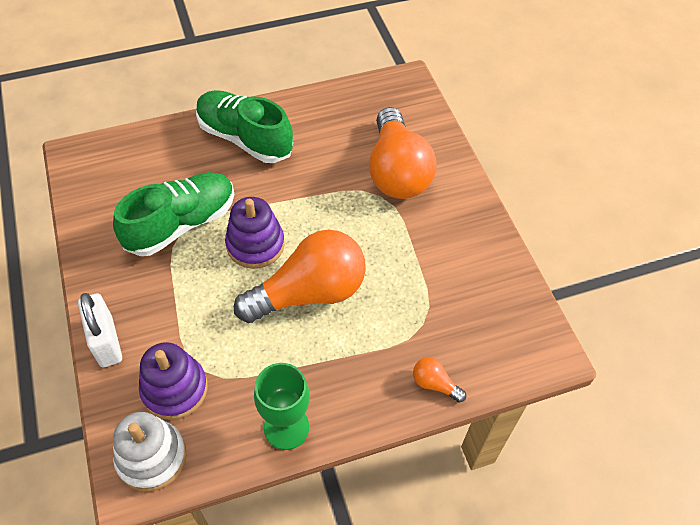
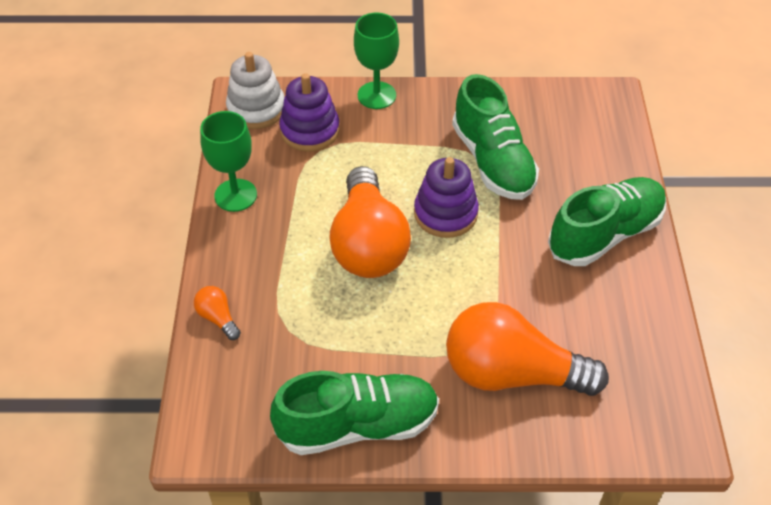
camera: 110 degrees right, 5 degrees down
(106, 342) = (376, 95): white padlock -> green goblet
(434, 384) = (218, 318): orange light bulb -> orange light bulb turned 90 degrees counterclockwise
(483, 251) = (358, 425): none -> green shoe

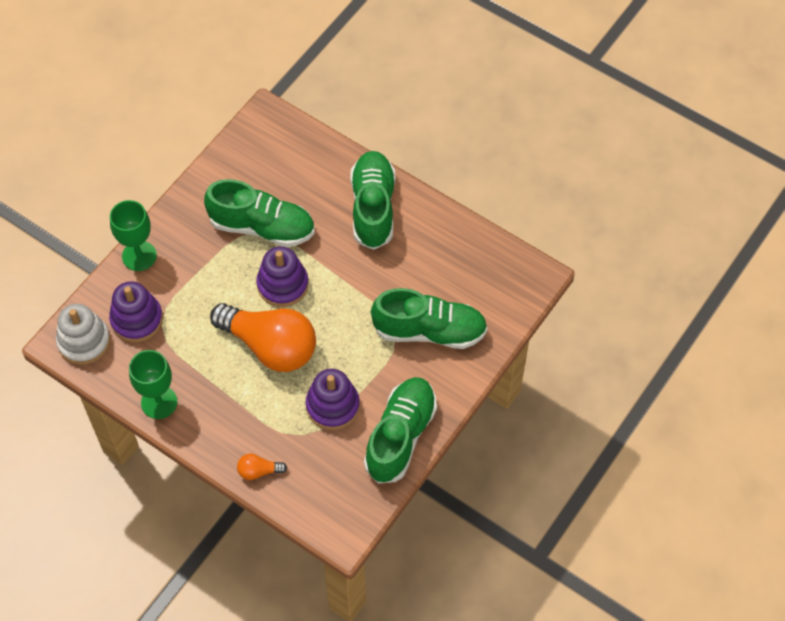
camera: 55 degrees left, 10 degrees up
(344, 337) = (332, 406): none -> purple stacking toy
(511, 373) = (429, 331): orange light bulb -> green shoe

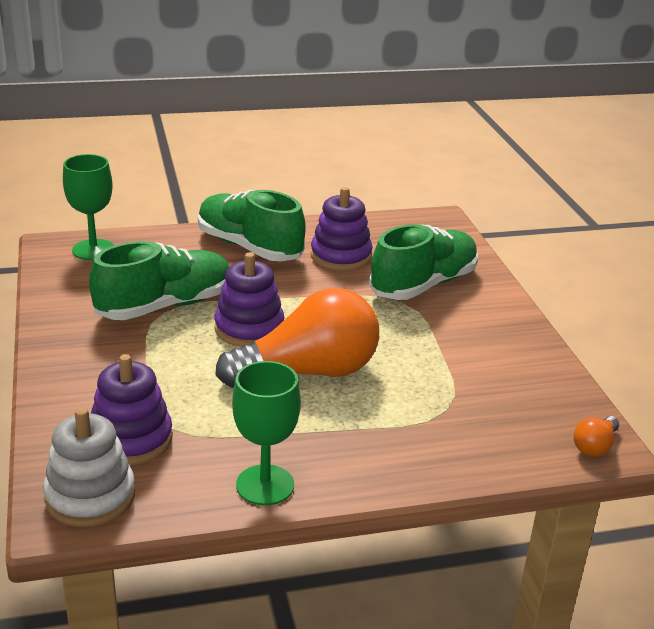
camera: 50 degrees left, 30 degrees down
(139, 256) = (57, 393): green goblet -> green goblet (93, 250)
(259, 471) = (458, 462): orange light bulb -> orange light bulb (595, 446)
(332, 406) = (435, 373): purple stacking toy -> purple stacking toy (341, 256)
(400, 436) = (523, 355): green shoe -> none

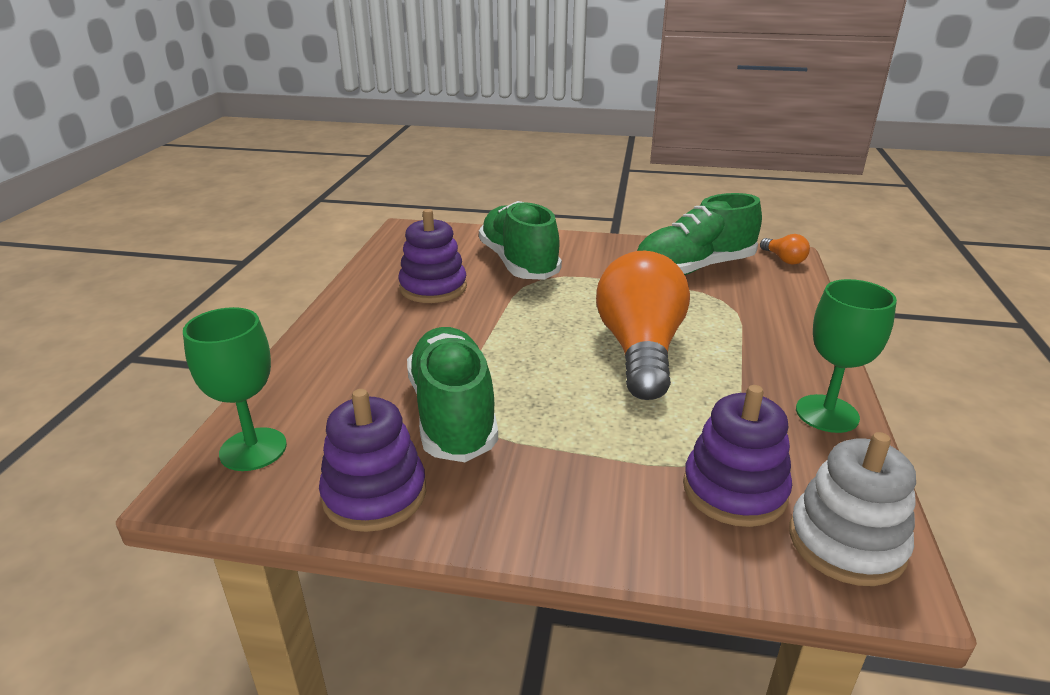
camera: 65 degrees left, 0 degrees up
(249, 247) = (365, 332): green shoe -> green shoe (694, 268)
(249, 329) = (540, 367): purple stacking toy -> purple stacking toy (374, 494)

